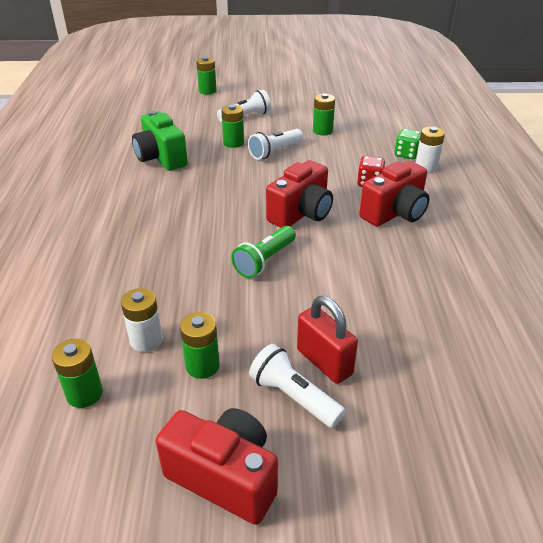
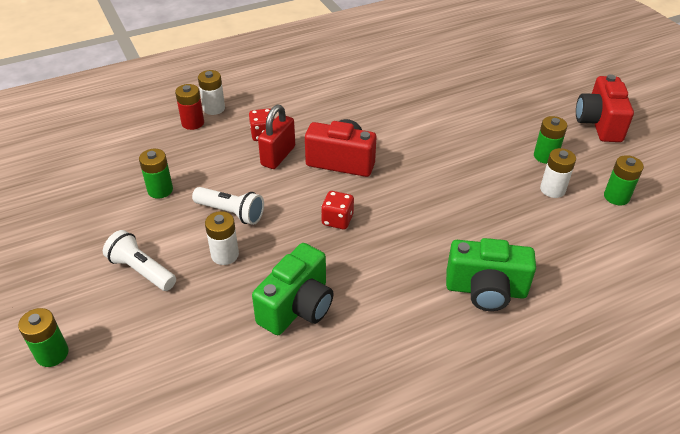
camera: 115 degrees left, 5 degrees up
(84, 238) = (486, 290): none -> green camera
(227, 192) = (337, 220): none -> red dice
(233, 143) = (225, 255): green battery -> white battery
(265, 260) = (421, 162): green flashlight -> none
(293, 397) = (530, 115): white flashlight -> none
(324, 362) = (494, 111): red padlock -> red padlock (278, 156)
(395, 213) = (306, 112): red camera -> none
(406, 154) = (193, 123): green dice -> red battery

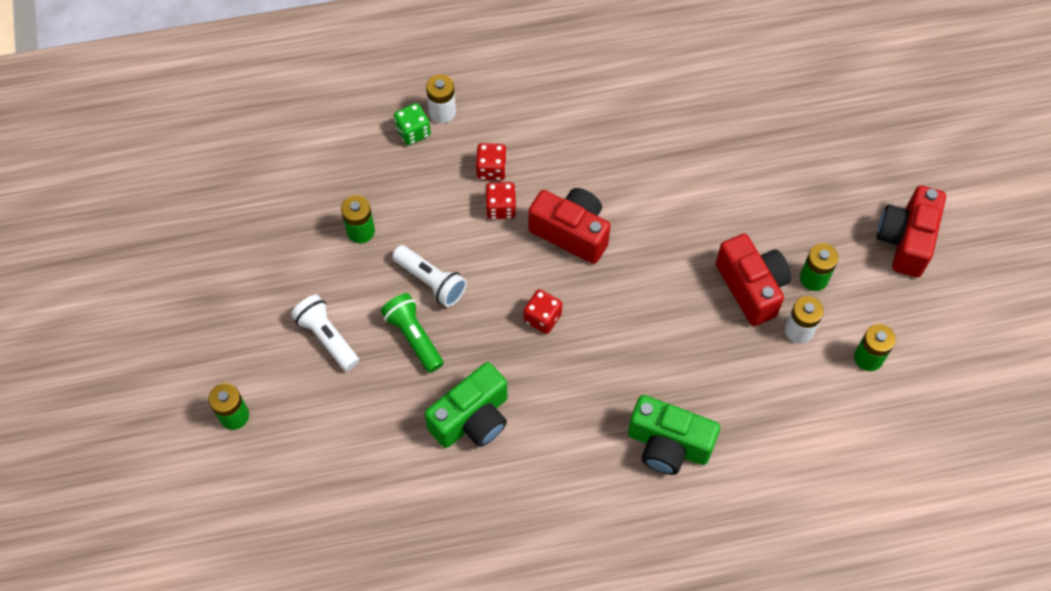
camera: 15 degrees right, 20 degrees up
(193, 123) = (413, 132): red battery -> green dice
(225, 255) = (414, 337): white battery -> green flashlight
(278, 156) = (501, 208): red padlock -> red dice
(501, 170) = (751, 287): none -> red camera

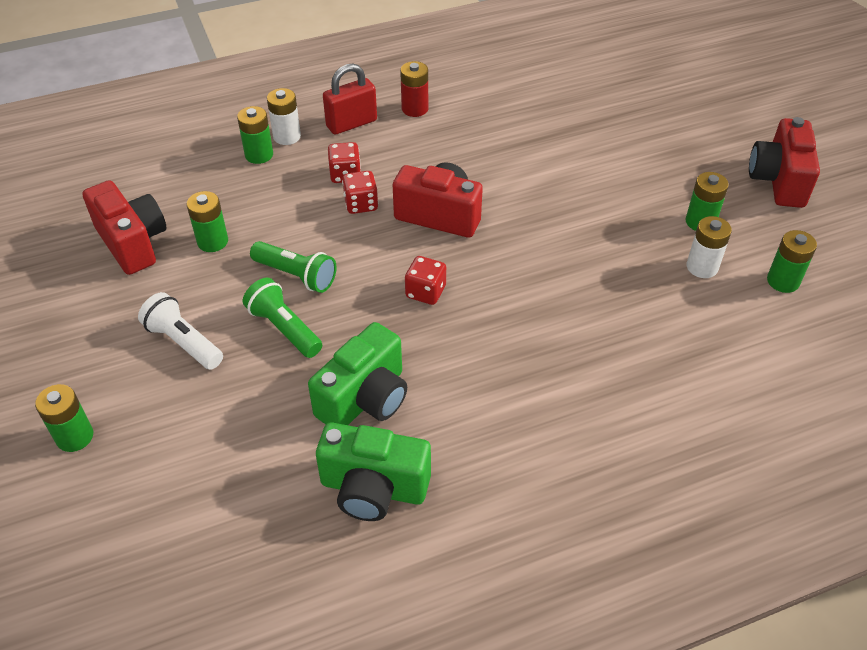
camera: 10 degrees left, 15 degrees down
(413, 132) = (259, 155): green dice -> green battery
(431, 281) = (296, 275): white flashlight -> green flashlight
(507, 104) = (351, 123): none -> red padlock
(572, 94) = (415, 109): none -> red battery
(668, 445) = (597, 392): green camera -> green camera (373, 488)
(751, 287) = (640, 237): red camera -> red camera (133, 243)

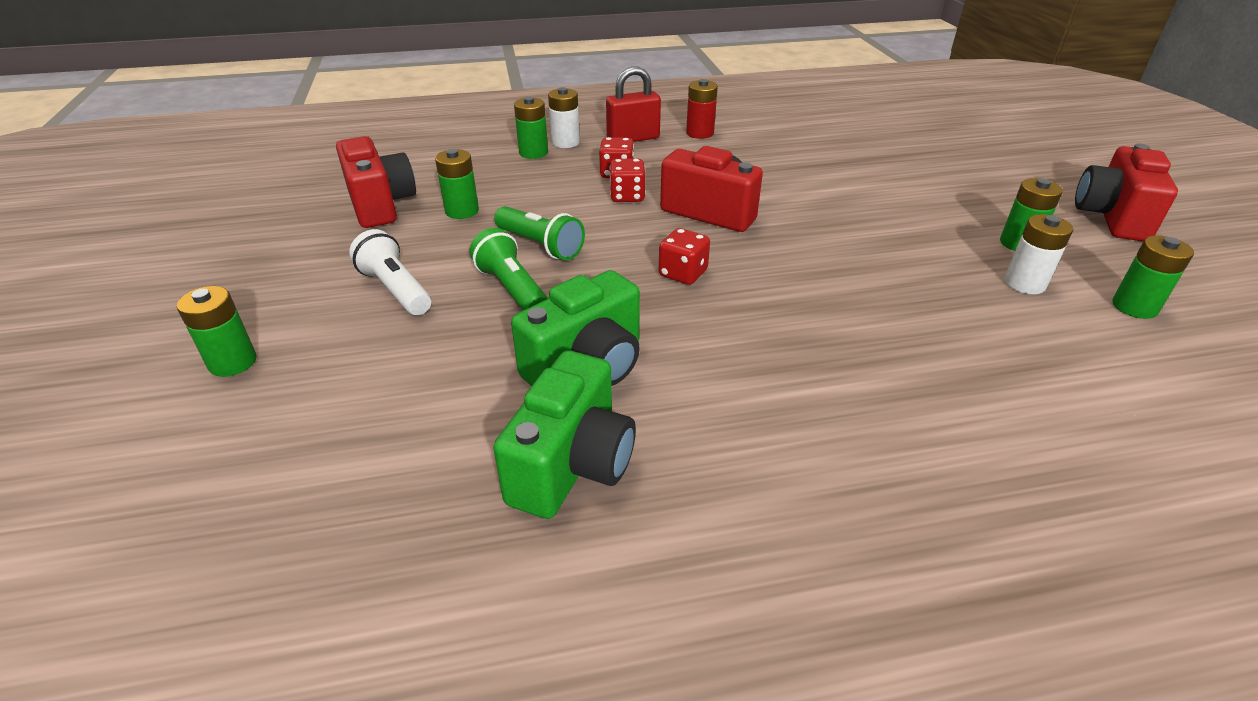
camera: 10 degrees right, 10 degrees down
(373, 488) = (572, 465): green camera -> green camera turned 90 degrees counterclockwise

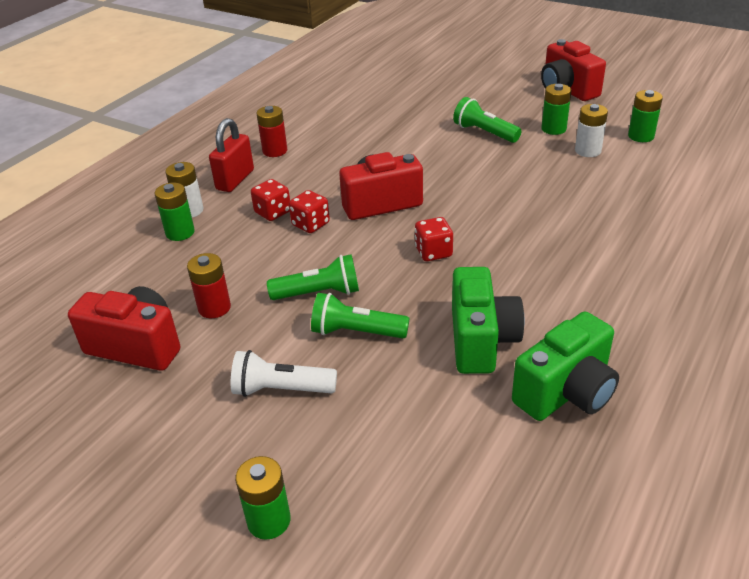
camera: 45 degrees left, 0 degrees up
(462, 211) = (214, 308): green battery -> red battery
(572, 465) = (566, 392): green camera -> green camera turned 75 degrees clockwise
(925, 209) = (484, 133): none -> green flashlight

